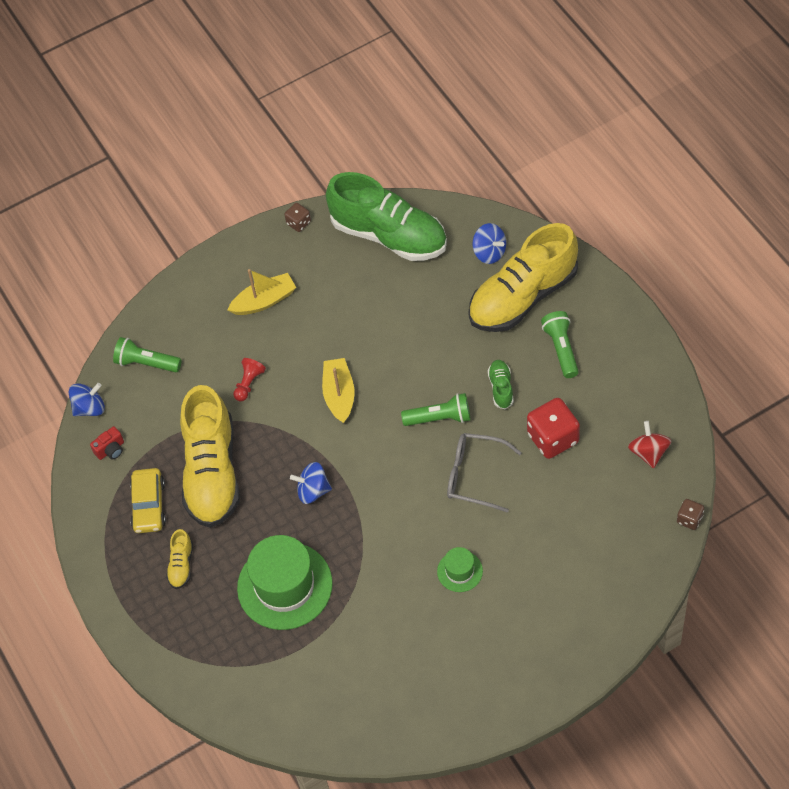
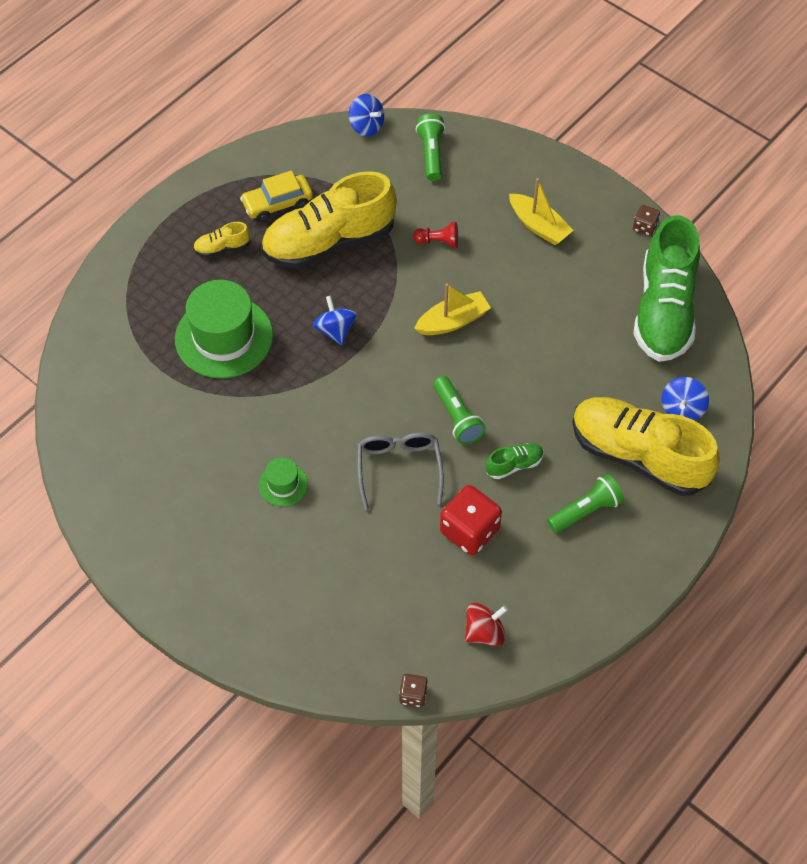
camera: 65 degrees right, 0 degrees up
(111, 450) = (327, 156): red camera -> none

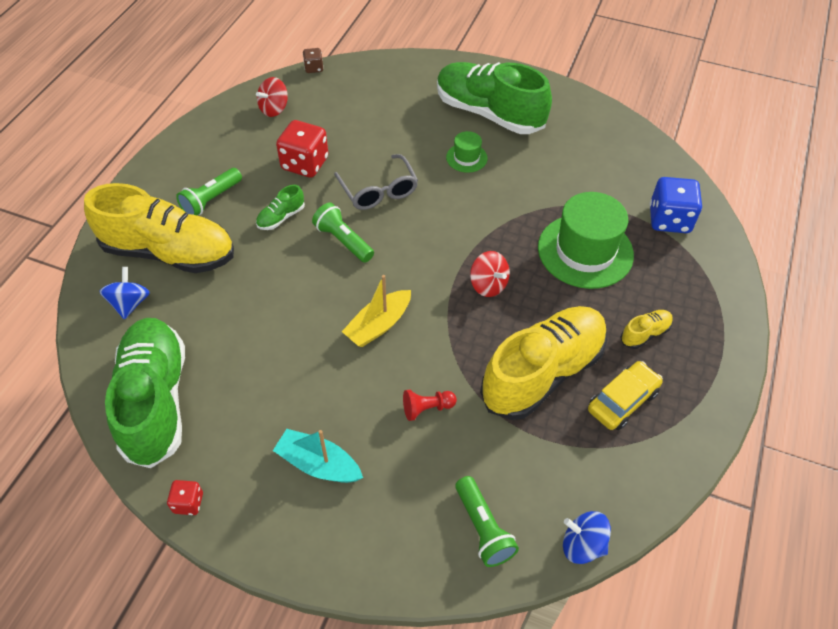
camera: 160 degrees right, 5 degrees down
(119, 346) = (669, 220): none -> blue dice
(224, 543) = (489, 113): none -> green shoe
(335, 330) = (488, 285): blue spinning top -> red spinning top
(539, 226) = (318, 464): yellow boat -> turquoise boat
(644, 227) = (188, 503): brown dice -> red dice

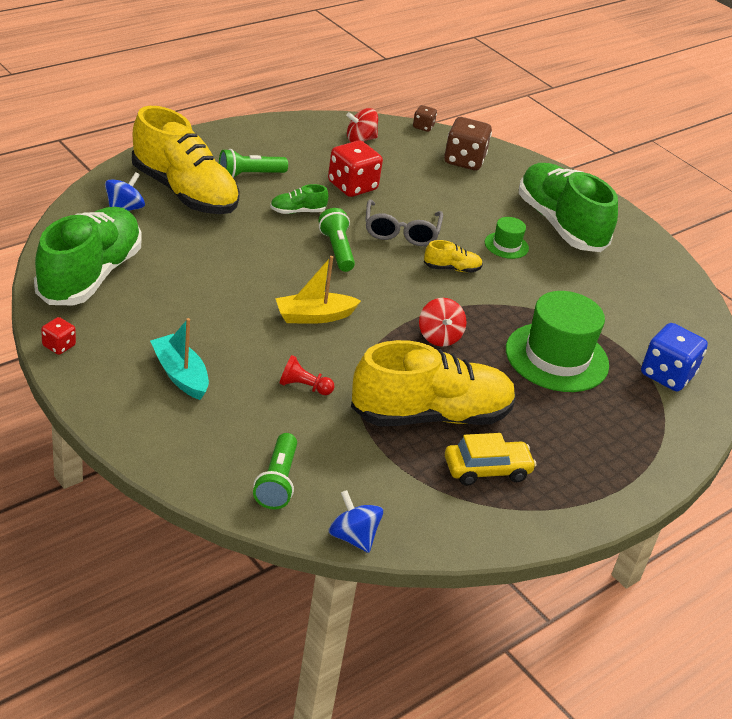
camera: 25 degrees right, 15 degrees down
(371, 87) = (464, 160): none -> brown dice
(645, 334) = (556, 438): yellow shoe -> yellow shoe (452, 269)

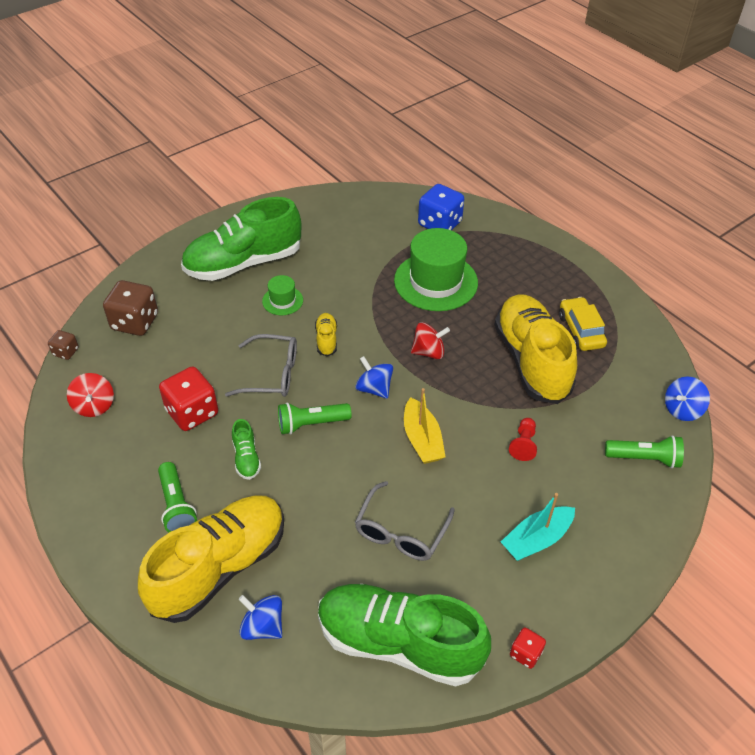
camera: 85 degrees left, 10 degrees up
(205, 290) = (401, 531): none -> grey glasses
(383, 293) = (374, 388): none -> blue spinning top

